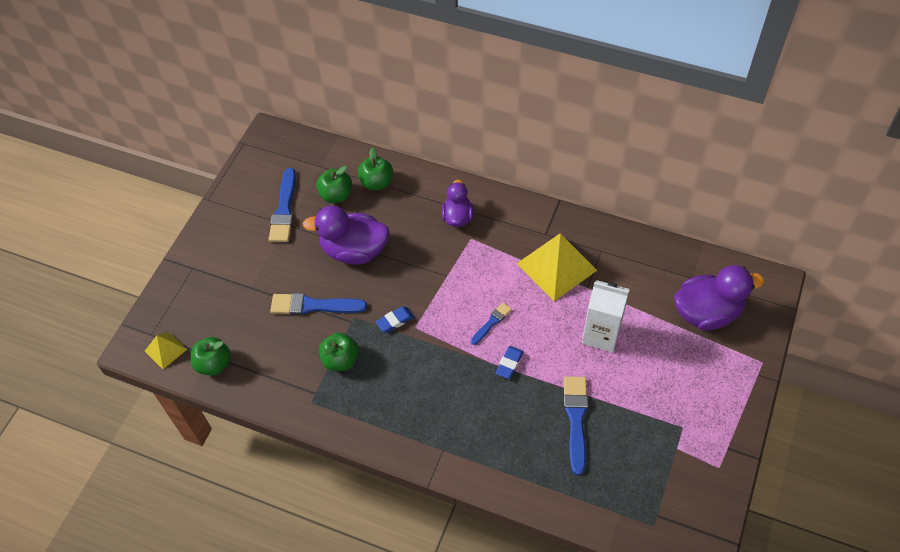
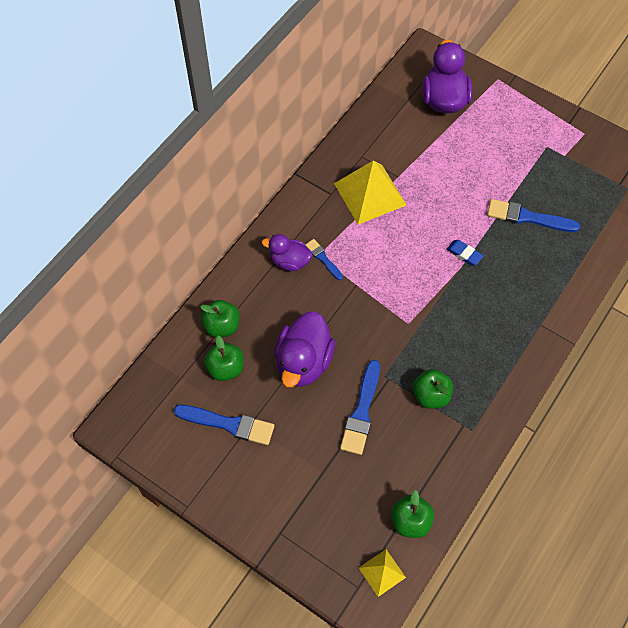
camera: 80 degrees left, 5 degrees up
(395, 321) = (397, 339): blue eraser -> none
(491, 322) = (417, 258): blue brush -> blue brush (323, 258)
(601, 334) = (449, 178): white carton -> none

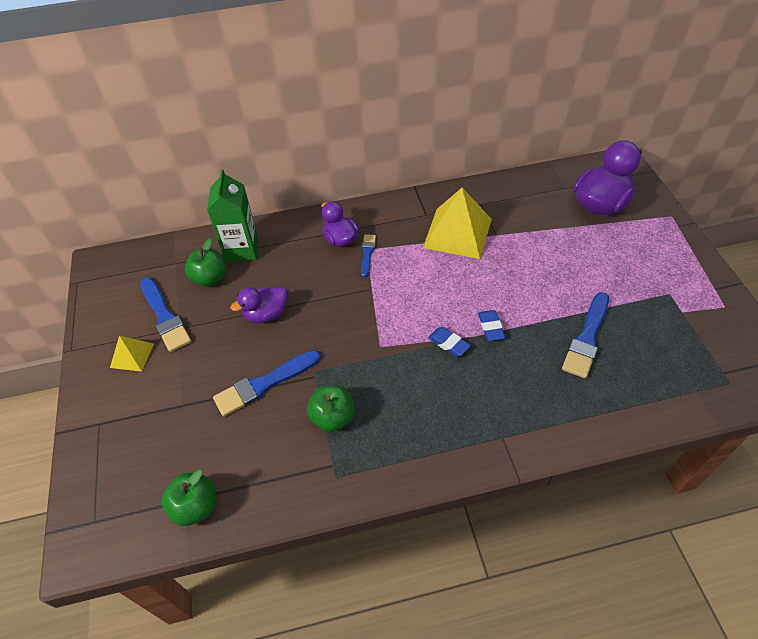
camera: 45 degrees right, 10 degrees down
(222, 326) = (242, 249): green apple -> green carton
(303, 362) = (266, 314): purple duck -> purple duck, size x0.61
(382, 572) = (124, 528): yellow pyramid -> yellow pyramid (132, 355)
(450, 286) = (449, 343): none -> blue eraser
(527, 217) = (587, 338): blue brush -> blue brush turned 120 degrees counterclockwise

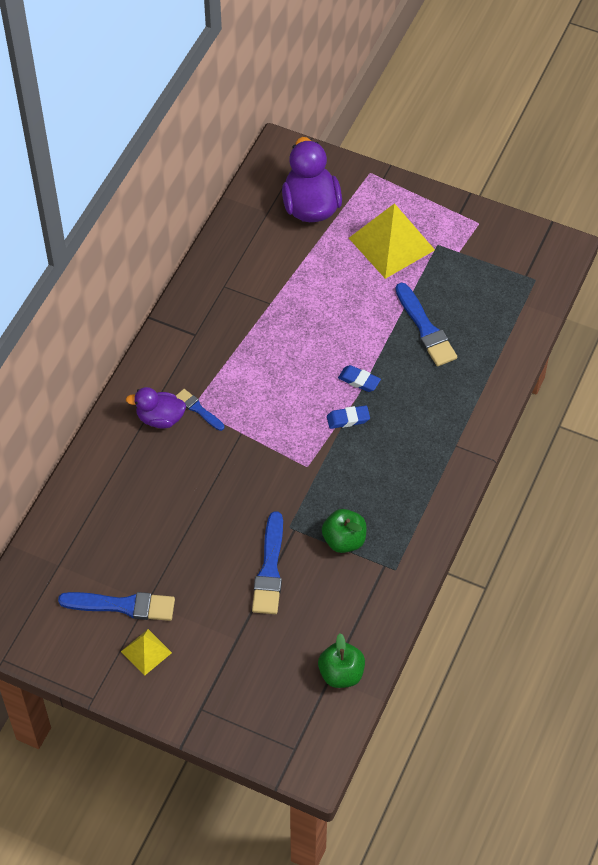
camera: 55 degrees left, 5 degrees up
(210, 278) = (108, 547): green apple -> none
(242, 249) = (95, 502): green carton -> none
(266, 314) = (195, 526): purple duck -> none
(457, 233) = (240, 328): yellow pyramid -> yellow pyramid (391, 243)

